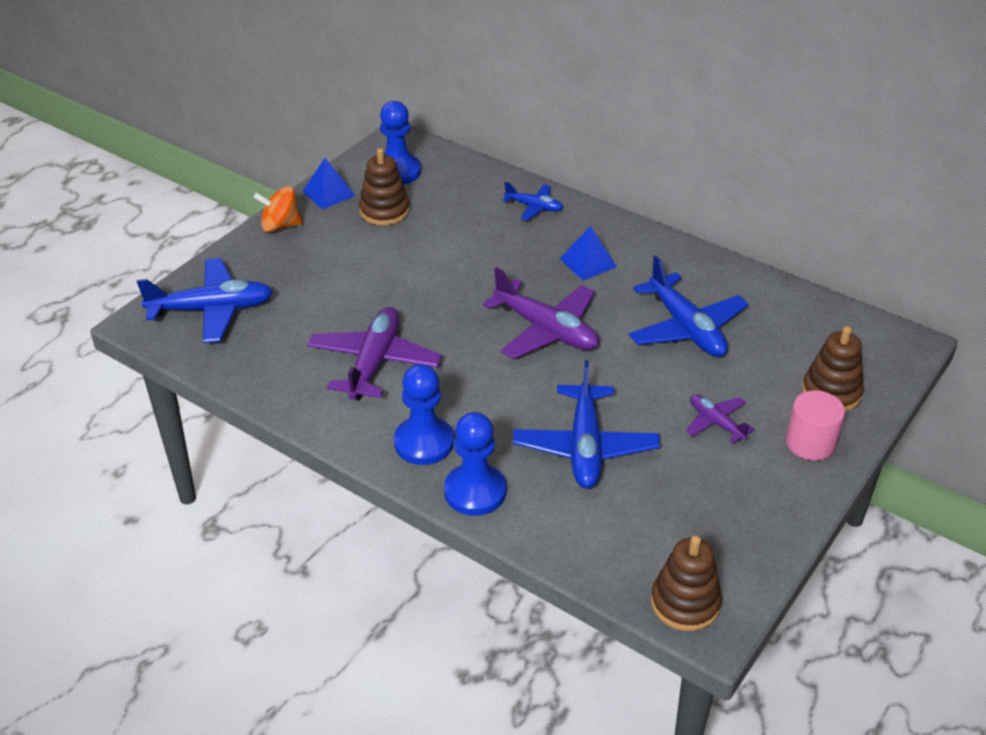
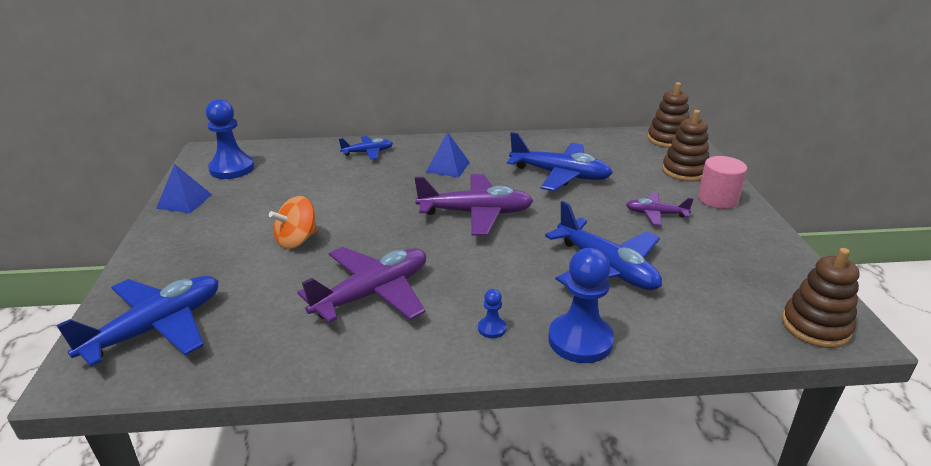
camera: 40 degrees left, 10 degrees down
(280, 226) = (161, 238): orange spinning top -> orange spinning top (297, 240)
(374, 363) = (372, 294): purple plane -> purple plane turned 75 degrees clockwise
(384, 211) = (250, 194): brown stacking toy -> brown stacking toy (667, 139)
(424, 443) = (492, 328): blue pawn -> blue pawn, size x0.45

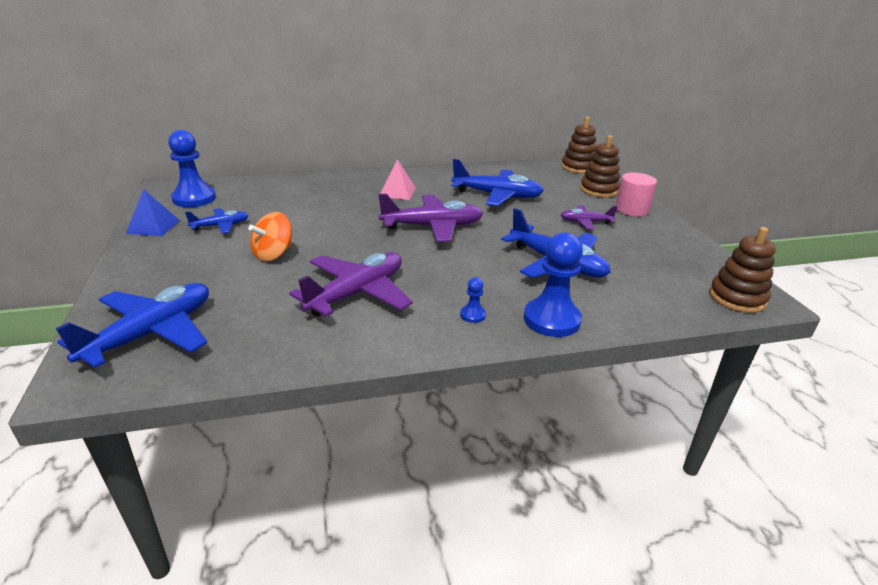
camera: 10 degrees left, 0 degrees up
(367, 152) = (321, 183): blue plane -> blue plane (220, 226)
(448, 167) = (397, 192): blue pyramid -> pink pyramid

